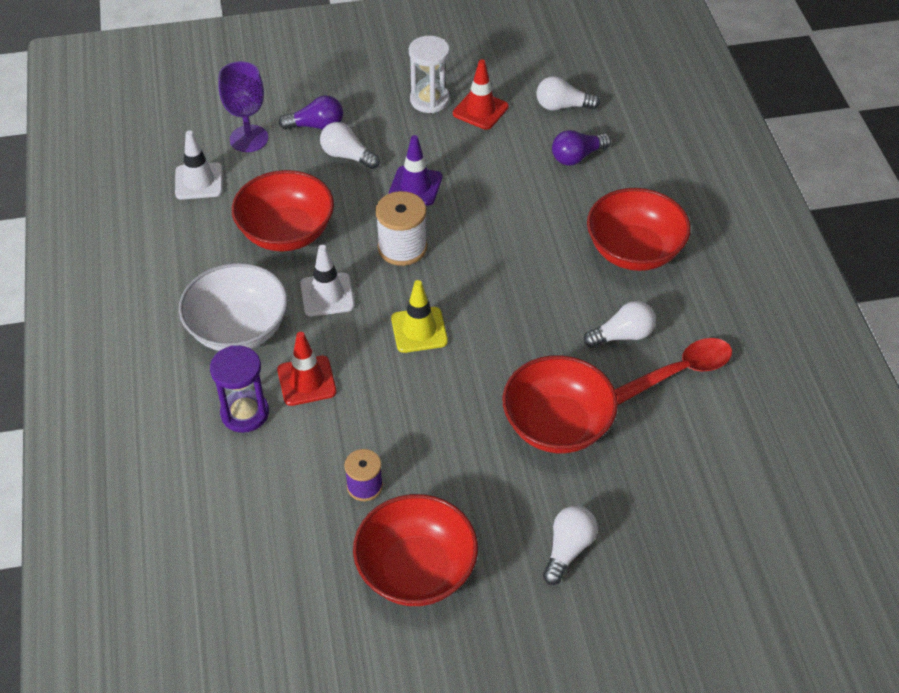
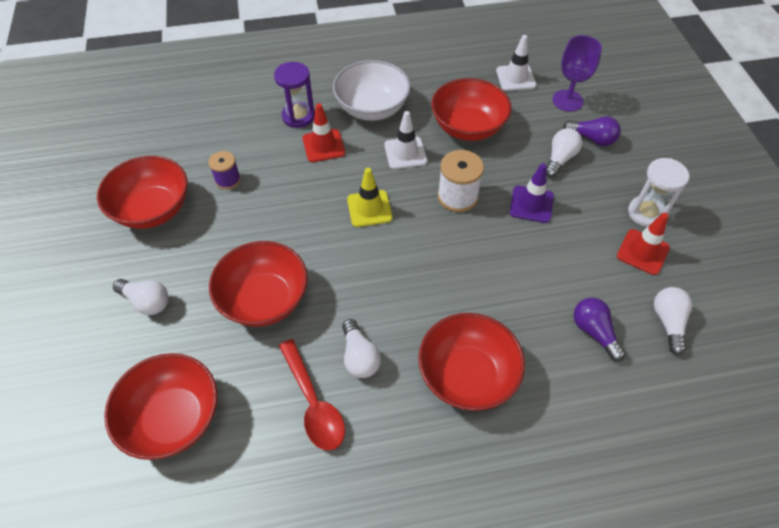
camera: 90 degrees right, 5 degrees up
(316, 126) = (592, 138): purple light bulb -> purple light bulb turned 60 degrees counterclockwise
(714, 495) = (173, 418): none -> red bowl

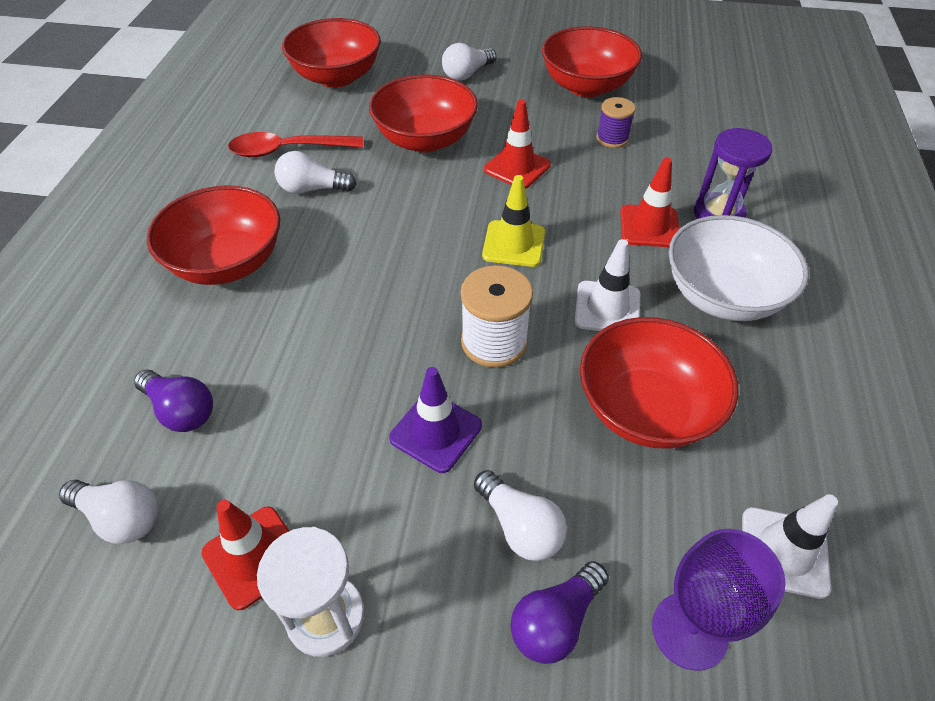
camera: 110 degrees right, 5 degrees down
(283, 228) = (517, 167): none -> red traffic cone
(594, 332) = (181, 410): purple light bulb -> purple light bulb turned 45 degrees clockwise

